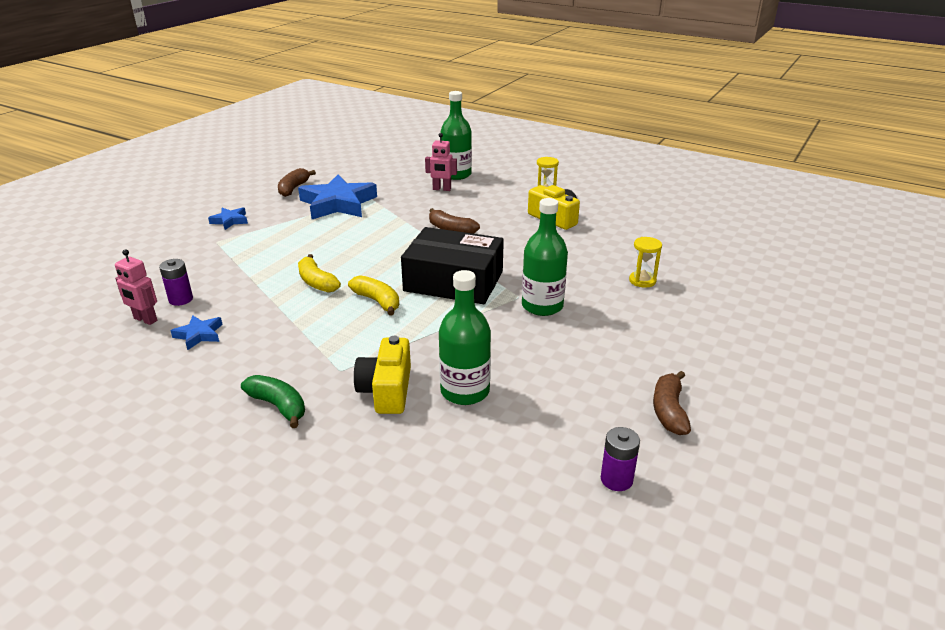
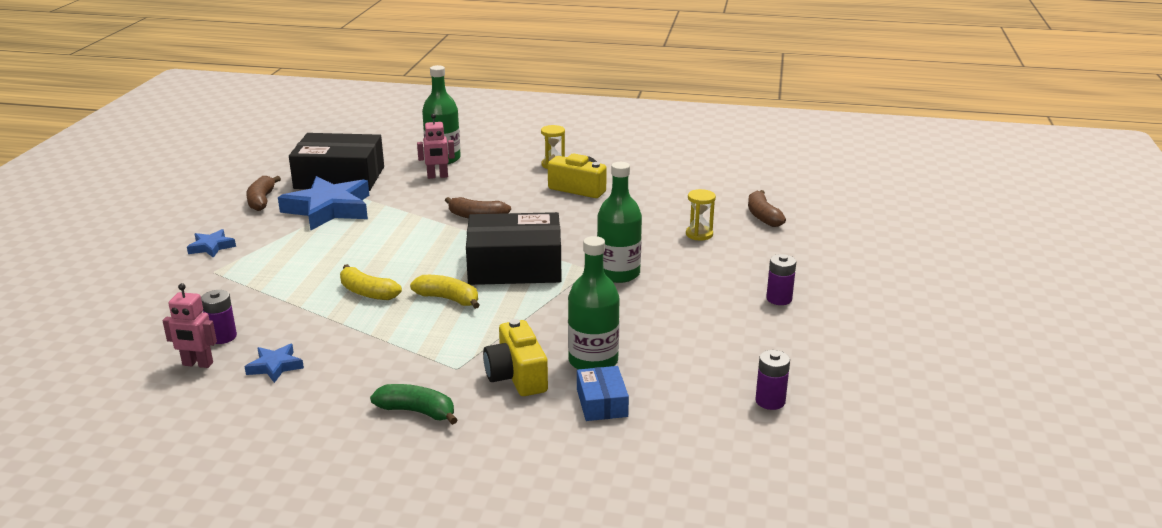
camera: 20 degrees left, 5 degrees down
(364, 178) = (339, 177): none -> black box
(446, 438) = (602, 403): none -> blue box
(669, 411) = (784, 340): brown banana -> brown banana (763, 216)
(687, 364) = (779, 299): none -> purple battery

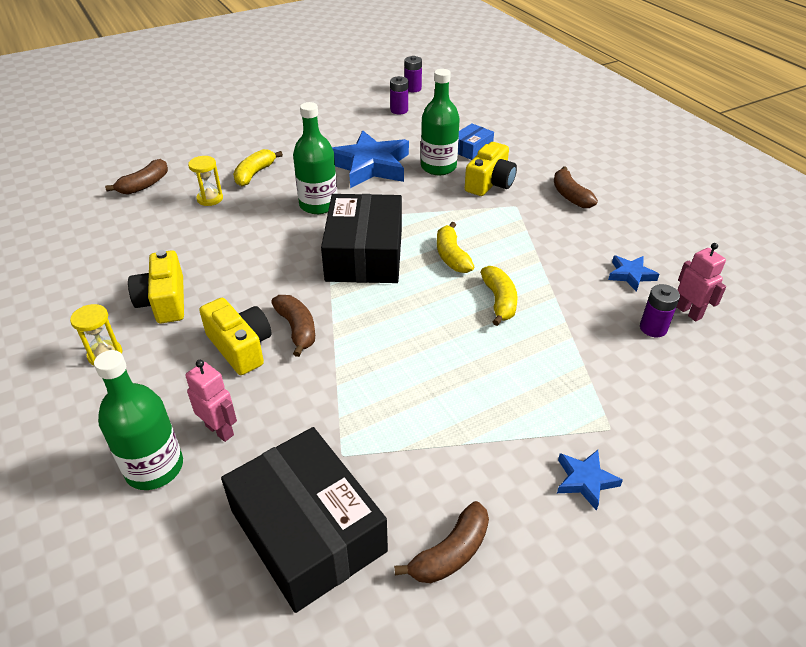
camera: 130 degrees left, 15 degrees up
(329, 209) = (399, 458): blue star -> blue star (370, 166)
(417, 411) = (570, 195): green banana -> brown banana
(492, 197) = (240, 347): none -> yellow camera
(514, 266) = (365, 254): black box -> black box turned 45 degrees clockwise
(718, 264) = (254, 174): none -> yellow banana
(779, 299) = (282, 139): purple battery -> purple battery (413, 88)

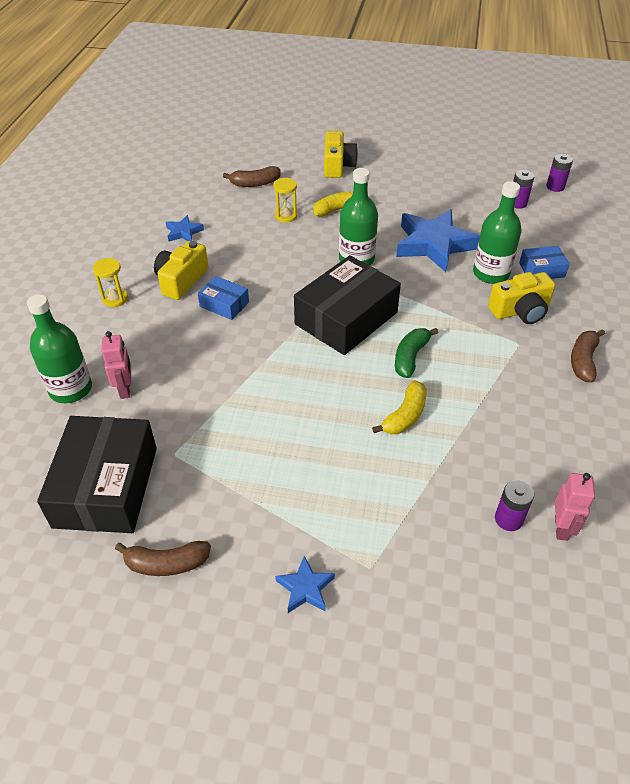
camera: 40 degrees right, 5 degrees up
(236, 299) = (224, 304): none -> blue box
(240, 347) = (192, 340): yellow camera -> yellow camera (337, 165)
(297, 329) = (239, 349): brown banana -> none
(451, 256) = (410, 357): yellow banana -> green banana
(631, 275) = (548, 463): blue star -> blue star (184, 232)

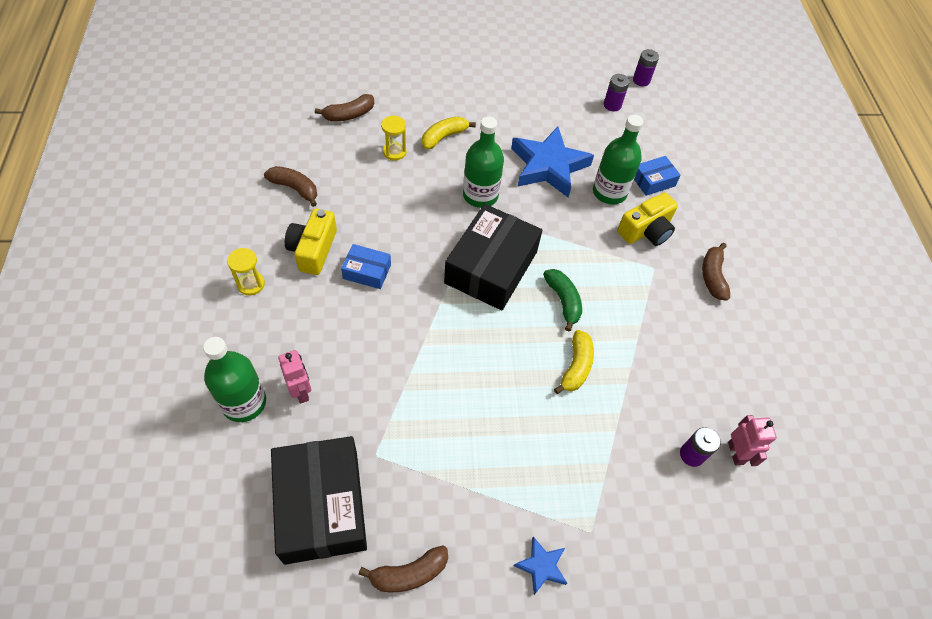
camera: 20 degrees left, 10 degrees up
(184, 232) = (295, 188): blue star -> brown banana
(337, 165) = (427, 80): yellow camera -> none
(410, 357) = (563, 301): green banana -> green banana turned 150 degrees clockwise

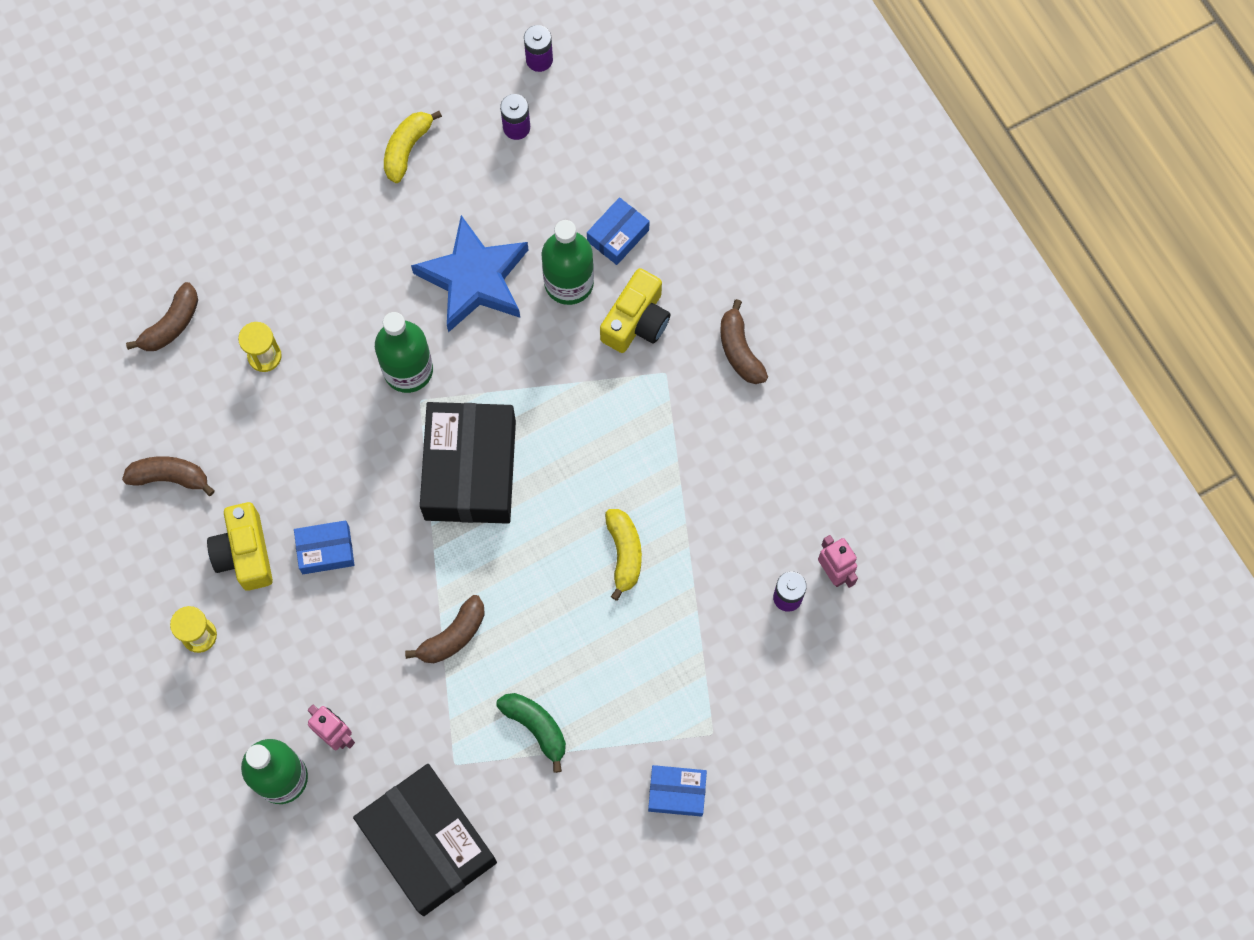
camera: 20 degrees left, 15 degrees up
(409, 573) = (550, 864): brown banana -> brown banana (453, 636)
(444, 137) = (316, 299): yellow banana -> yellow banana (407, 149)
(541, 566) = (677, 792): blue star -> blue box
(563, 301) = (575, 474): green banana -> green banana (536, 727)

